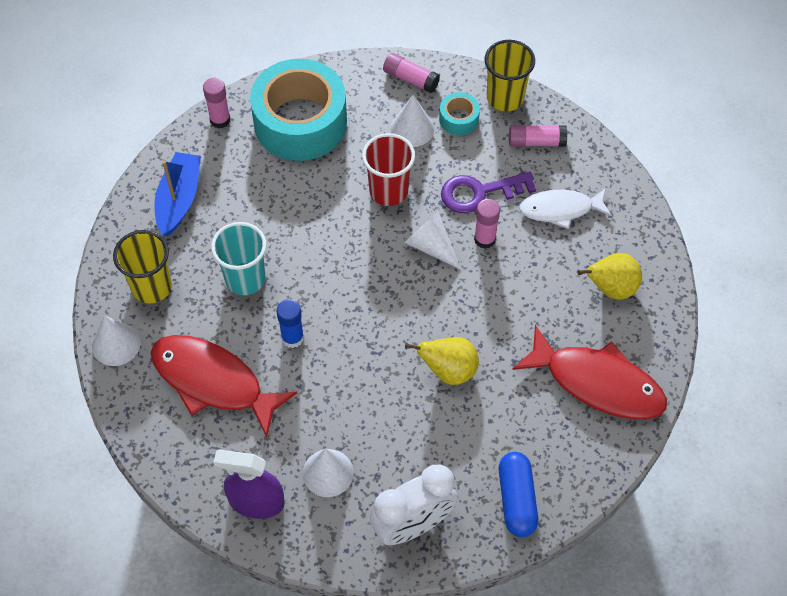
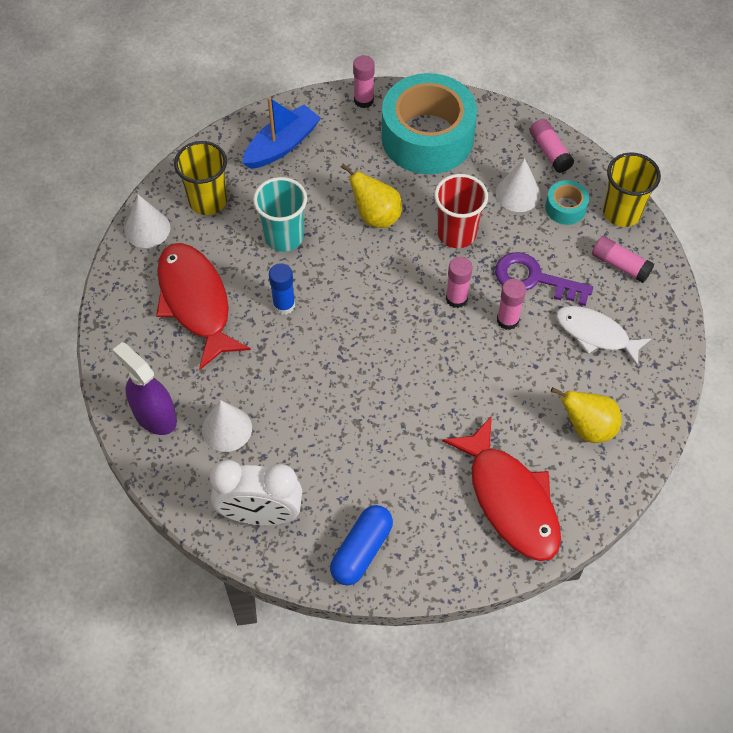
camera: 35 degrees right, 0 degrees up
(430, 246) = (456, 298): white cone -> pink glue stick
(448, 371) = (389, 409): yellow pear -> yellow pear (376, 216)

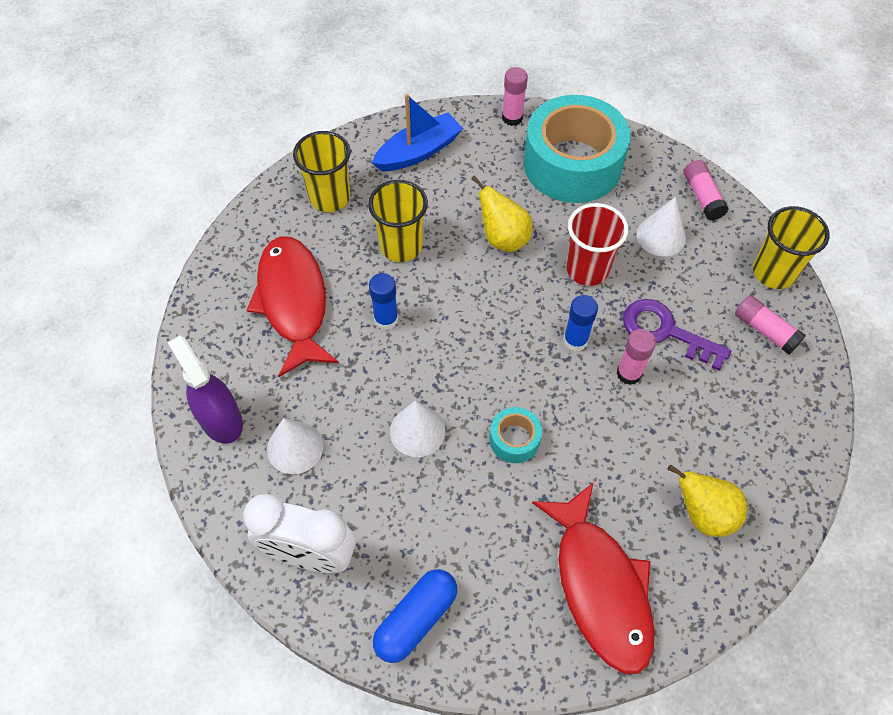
camera: 10 degrees right, 0 degrees up
(147, 229) = (261, 217): white cone -> white cone (417, 431)
(284, 237) = (401, 246): turquoise cup -> yellow cup
(456, 298) = (575, 340): pink glue stick -> blue glue stick
(565, 208) = (711, 259): turquoise tape -> turquoise tape (514, 439)
(596, 334) = (727, 405): white fish -> none

